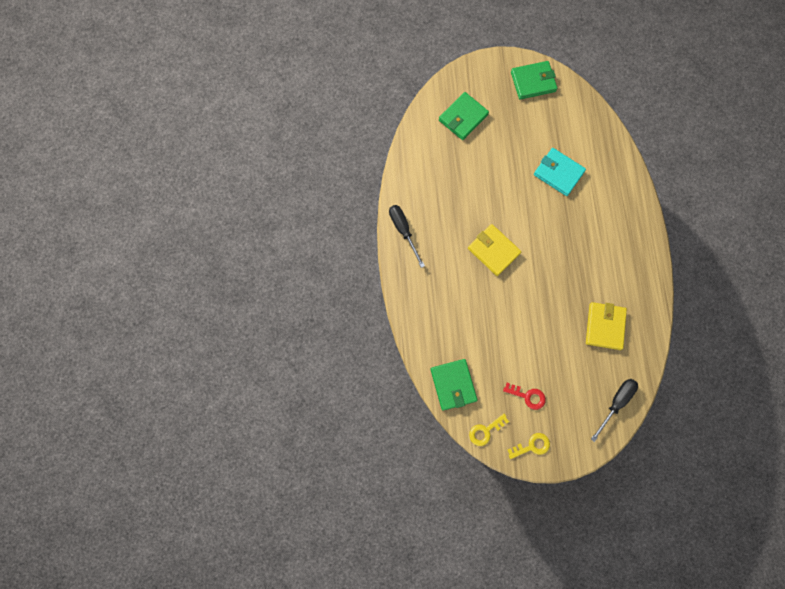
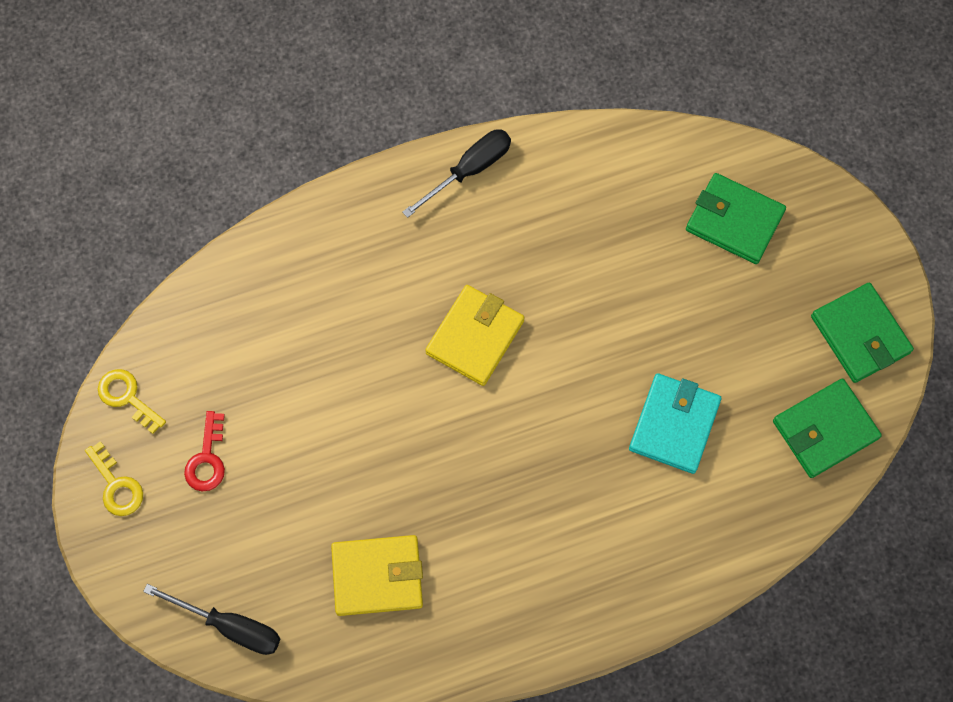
camera: 75 degrees right, 5 degrees down
(453, 385) = (199, 323): green wallet -> green wallet (824, 430)

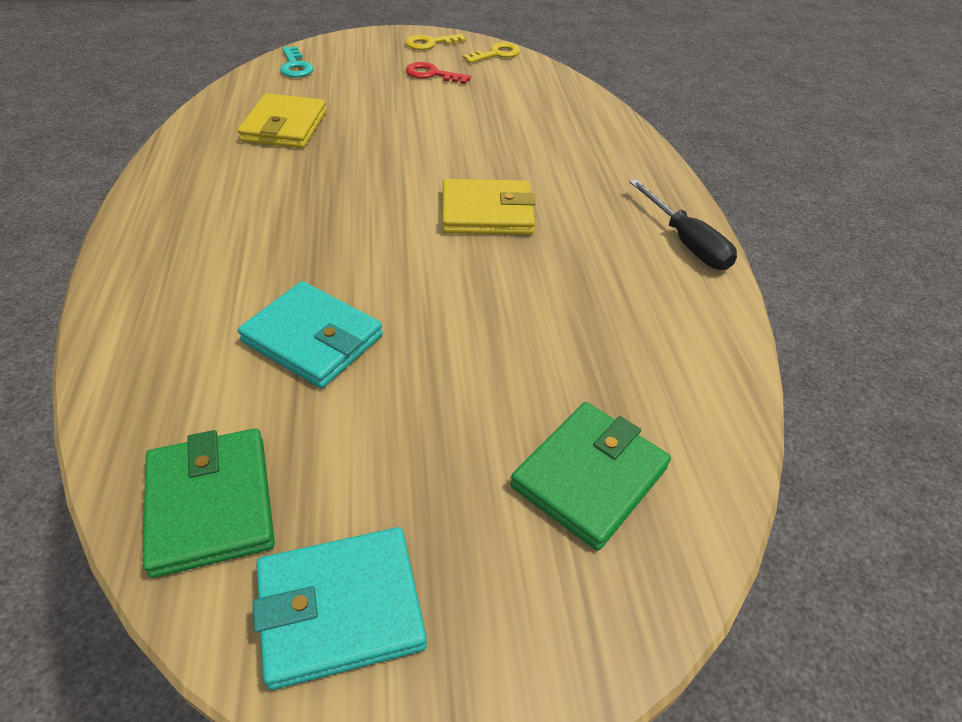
camera: 100 degrees right, 25 degrees down
(230, 626) = (295, 66): black screwdriver -> turquoise key
(475, 337) = (487, 213): yellow wallet -> yellow wallet turned 45 degrees counterclockwise
(860, 335) = (340, 608): green wallet -> turquoise wallet

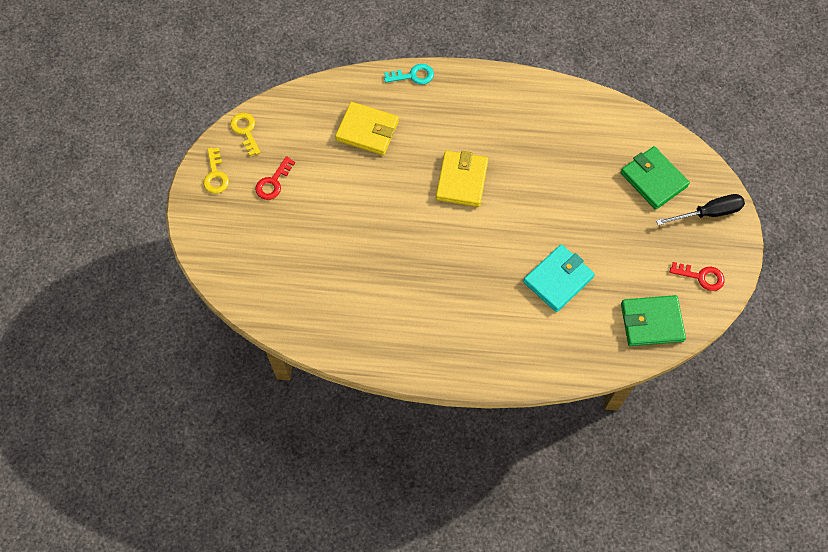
camera: 75 degrees left, 20 degrees up
(284, 126) = (337, 288): yellow wallet -> yellow wallet (367, 131)
(295, 66) = (240, 278): turquoise key -> turquoise key (413, 76)
(340, 608) = (701, 277): turquoise wallet -> red key
(686, 242) = (505, 88): black screwdriver -> black screwdriver (708, 213)

